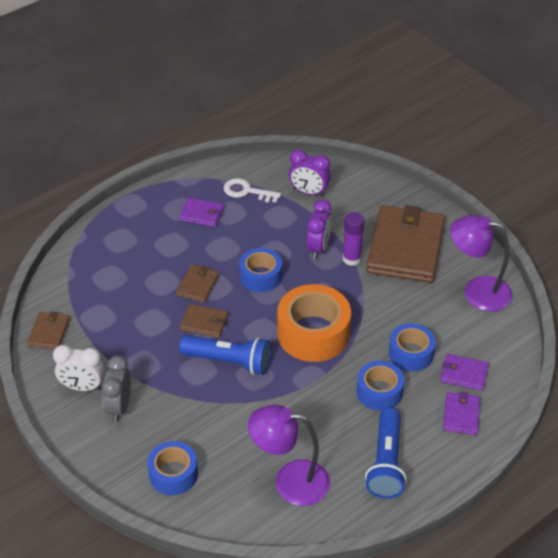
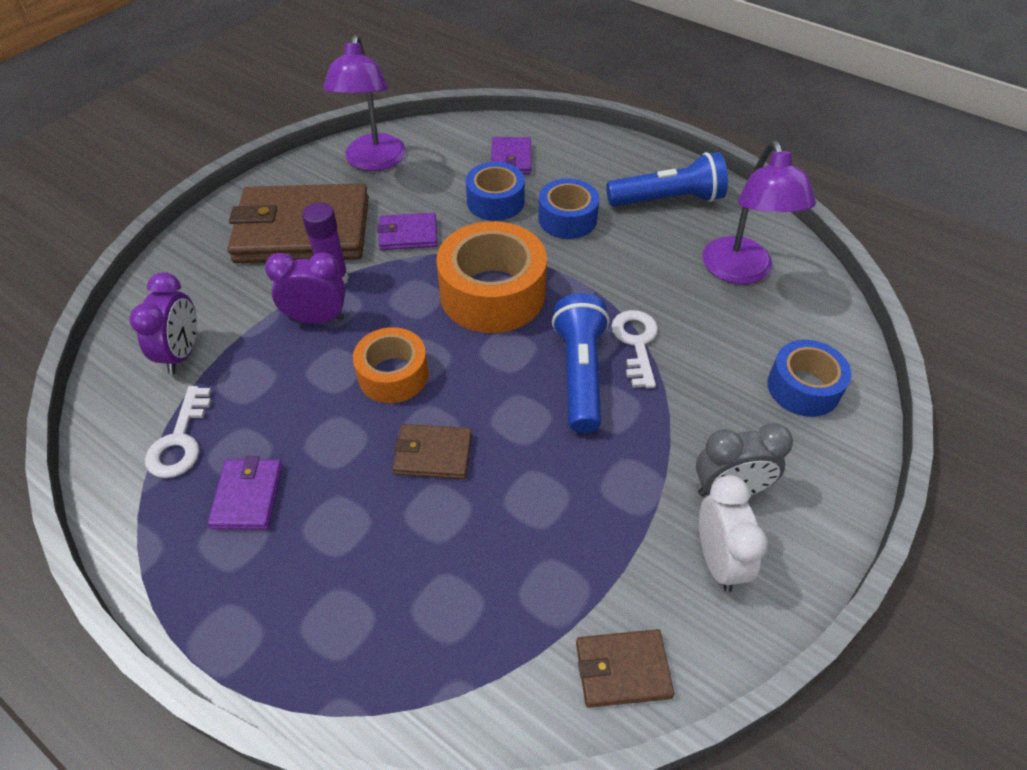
camera: 105 degrees left, 5 degrees up
(204, 322) = (513, 424): brown wallet -> none
(243, 397) = (636, 343): none -> white key
(260, 276) = (393, 375): blue tape -> orange tape
(461, 415) = (571, 155): purple wallet -> purple wallet (408, 234)

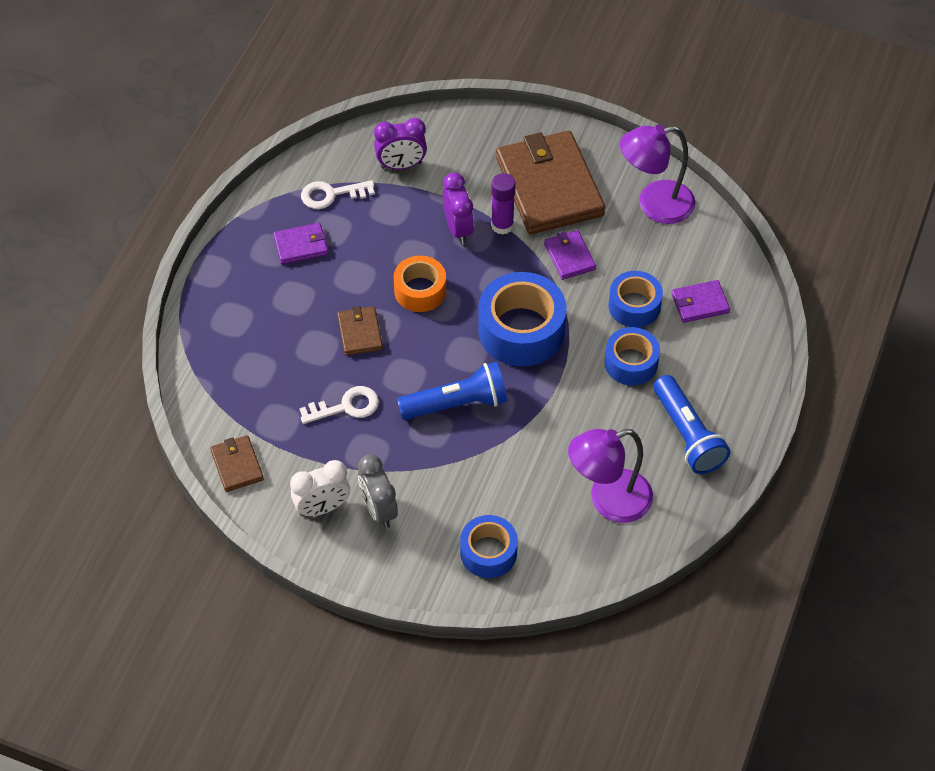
camera: 75 degrees right, 5 degrees up
(492, 294) = (521, 330): orange tape -> blue tape
(636, 343) = (499, 435): white key -> white key (346, 407)

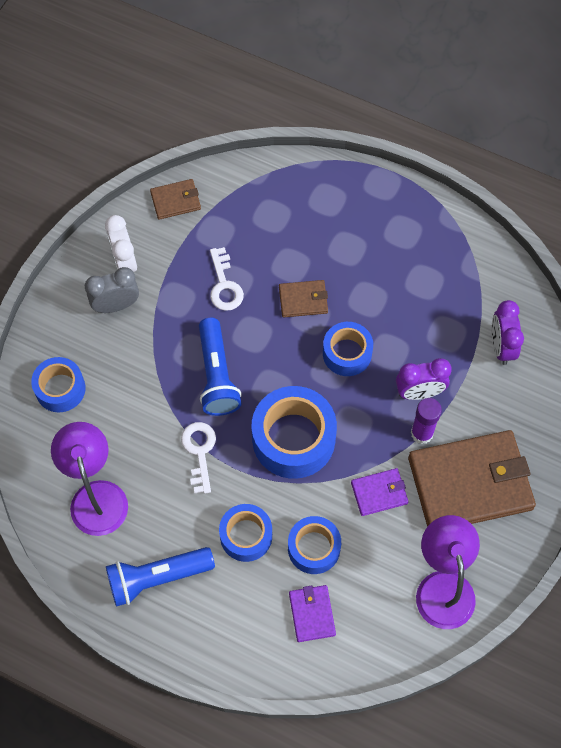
camera: 95 degrees right, 10 degrees up
(301, 245) = (406, 256): purple wallet -> none
(331, 194) = (466, 284): white key -> white key (199, 452)
(420, 290) = (347, 353): orange tape -> blue tape

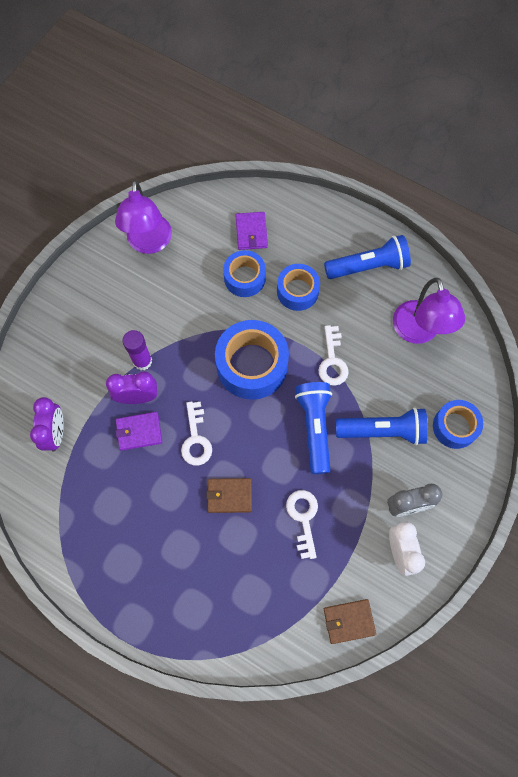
camera: 175 degrees left, 5 degrees up
(140, 378) = (383, 431): none -> blue flashlight
(347, 353) = (196, 439): blue tape -> white key
(379, 493) = (186, 315): purple wallet -> purple wallet (139, 432)
(470, 483) = (111, 317): brown wallet -> none

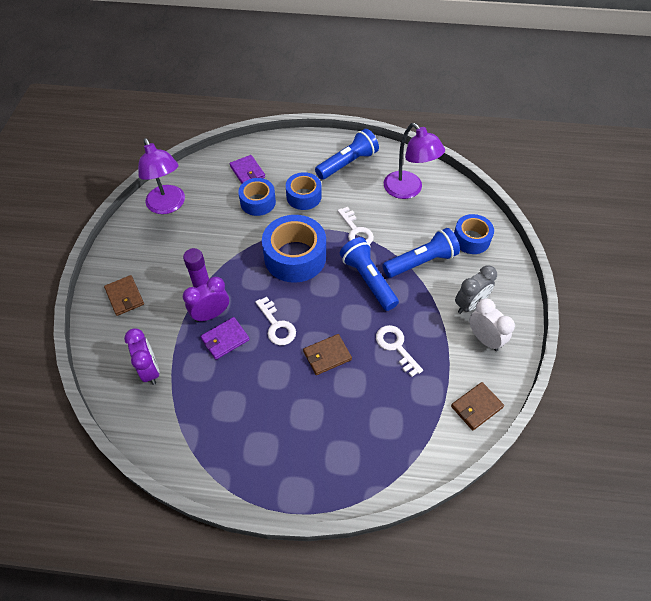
camera: 25 degrees left, 15 degrees down
(63, 338) = (125, 296): none -> brown wallet

